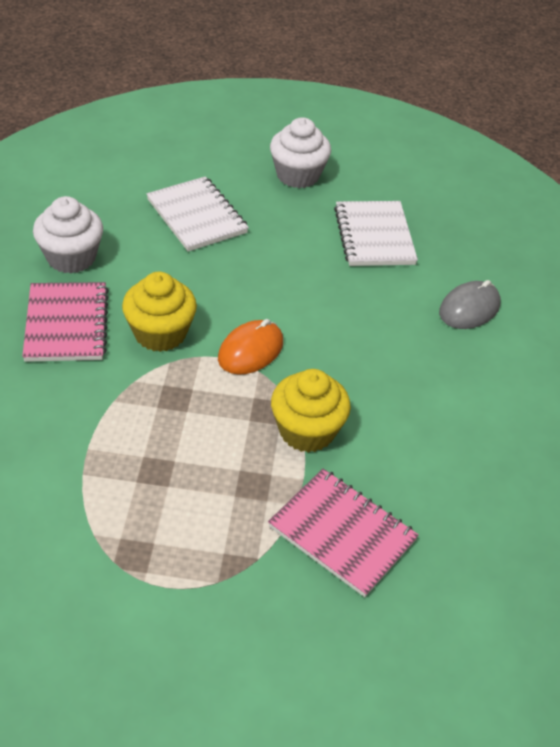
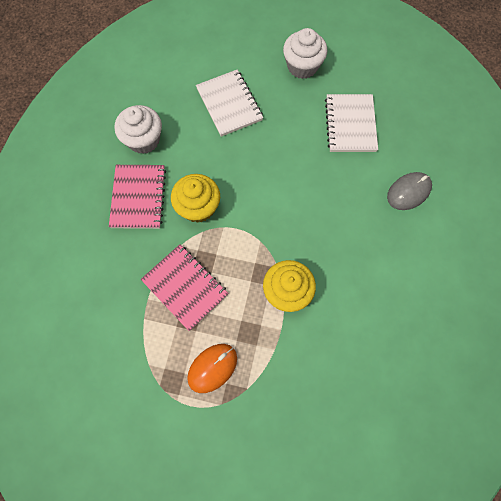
camera: 10 degrees right, 25 degrees up
(251, 350) = (256, 224): orange mouse -> orange mouse (212, 368)
(342, 533) = (301, 373): pink notebook -> pink notebook (185, 287)

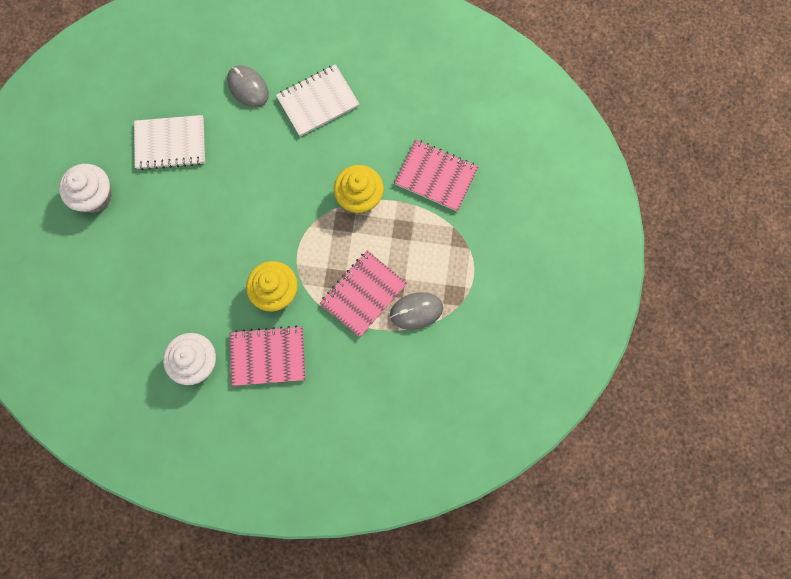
camera: 95 degrees left, 5 degrees up
(160, 339) = (416, 311): none -> grey mouse
(212, 368) = (438, 259): orange mouse -> none
(229, 104) = (147, 272): white notebook -> white notebook (317, 101)
(306, 375) = (436, 176): none -> pink notebook

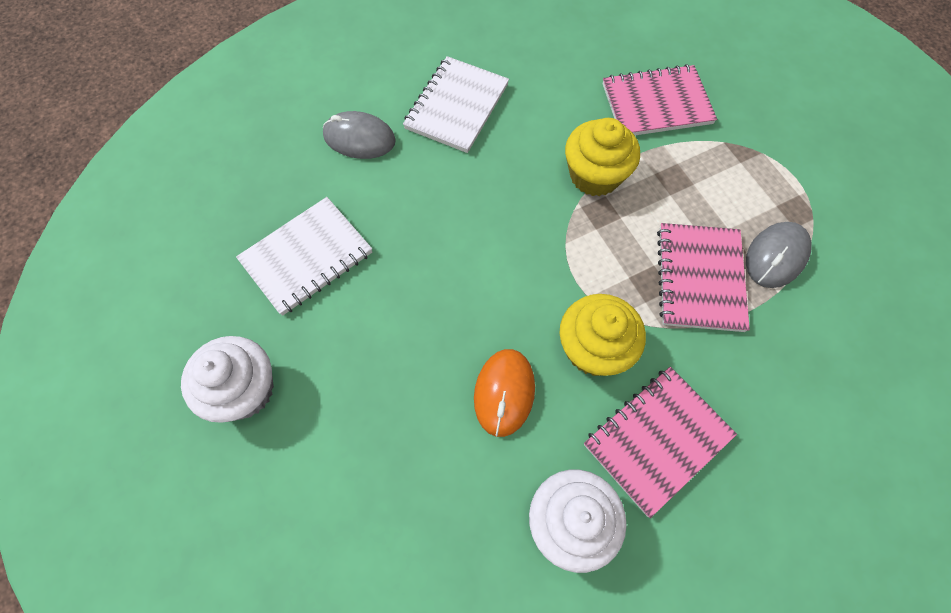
camera: 35 degrees left, 10 degrees down
(214, 283) = (504, 393): none -> orange mouse

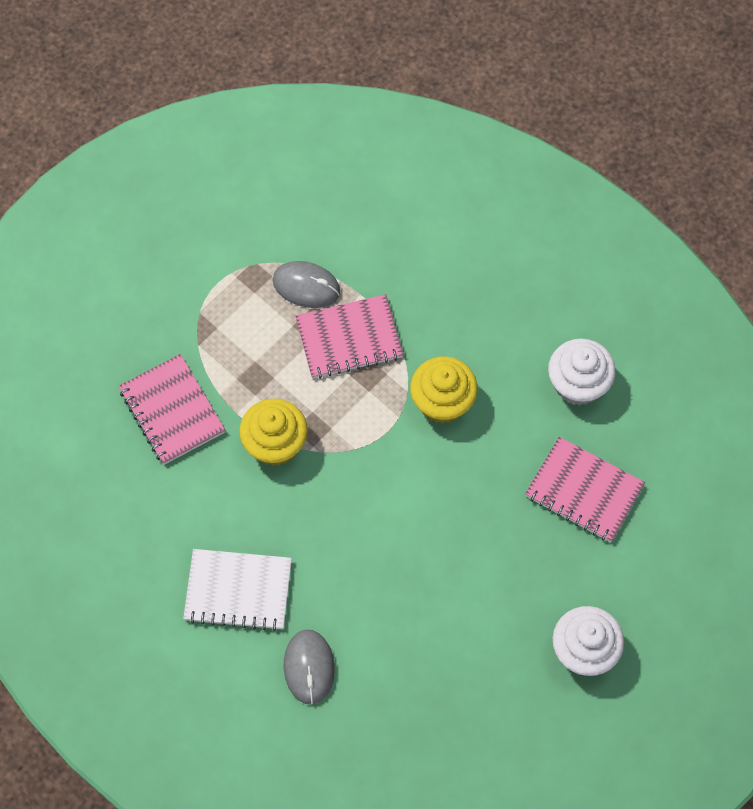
camera: 110 degrees left, 0 degrees up
(307, 257) = (451, 657): white notebook -> none
(504, 393) = (505, 455): orange mouse -> none
(657, 439) = (496, 341): pink notebook -> pink notebook (584, 491)

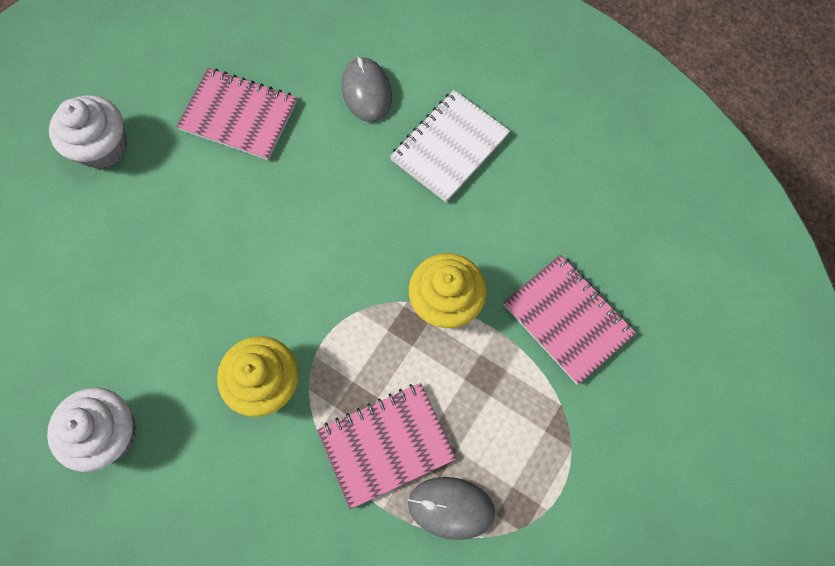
camera: 170 degrees right, 5 degrees up
(238, 591) = (449, 147): white notebook -> white notebook turned 45 degrees counterclockwise
(584, 491) = (102, 305): pink notebook -> pink notebook (239, 115)

